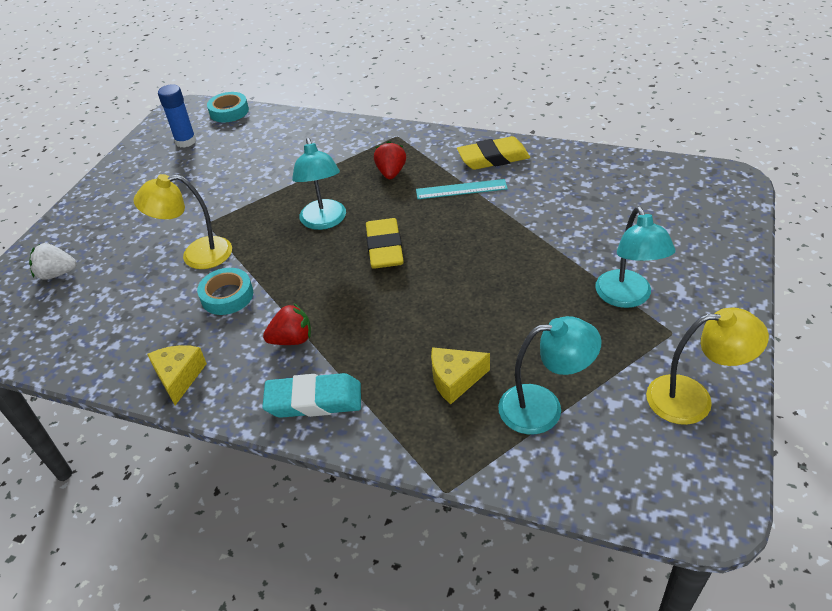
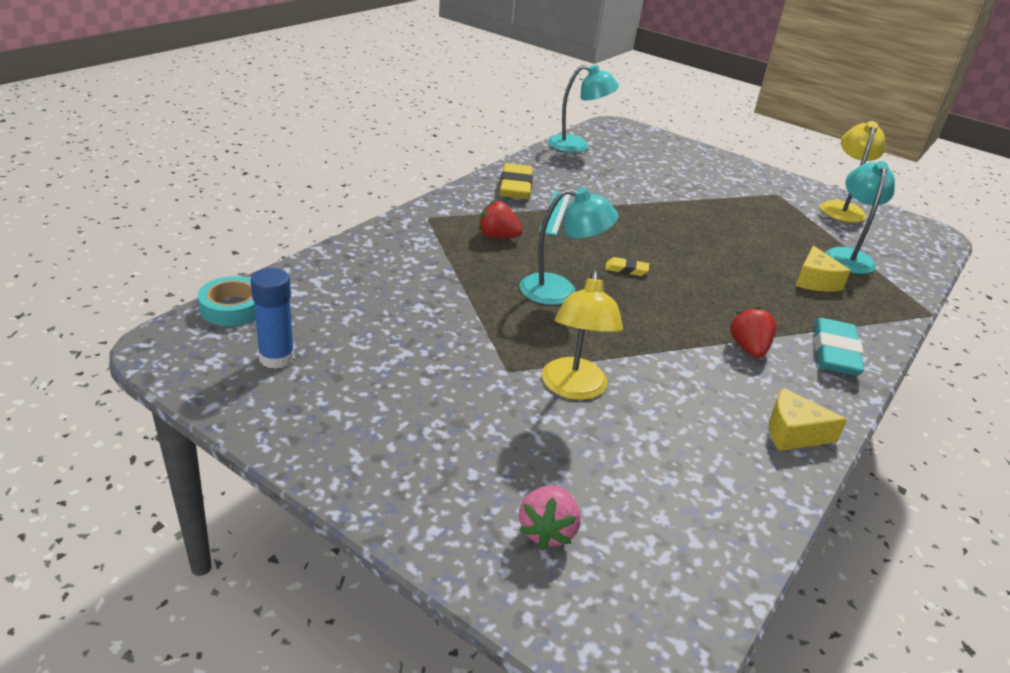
camera: 80 degrees left, 10 degrees down
(57, 274) = (547, 531): white strawberry -> pink strawberry
(227, 296) = (664, 378): turquoise tape -> none
(385, 248) = (626, 270): yellow eraser -> yellow eraser, size x0.50
(627, 297) = (736, 196): turquoise lamp -> turquoise lamp (577, 146)

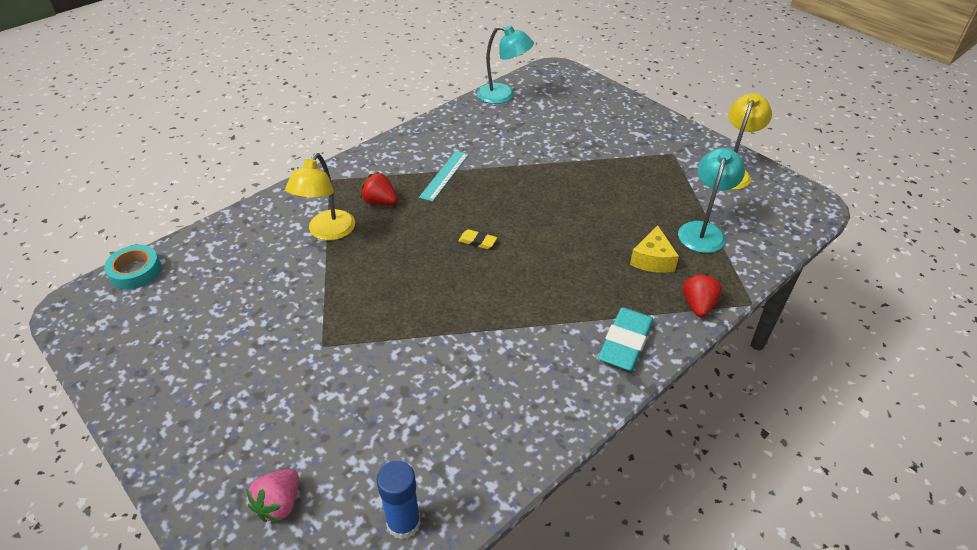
camera: 15 degrees right, 10 degrees up
(276, 358) = (148, 322): blue glue stick -> blue glue stick (403, 523)
(515, 187) = (423, 145): yellow eraser -> none
(560, 291) = (406, 264): turquoise lamp -> none
(573, 389) = (367, 367): yellow lamp -> yellow lamp (327, 232)
(748, 349) = (545, 334): red strawberry -> red strawberry (698, 305)
(793, 433) = (537, 427): yellow cheese -> none

